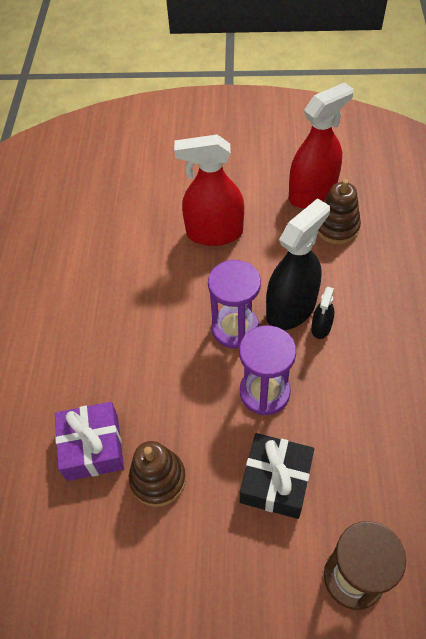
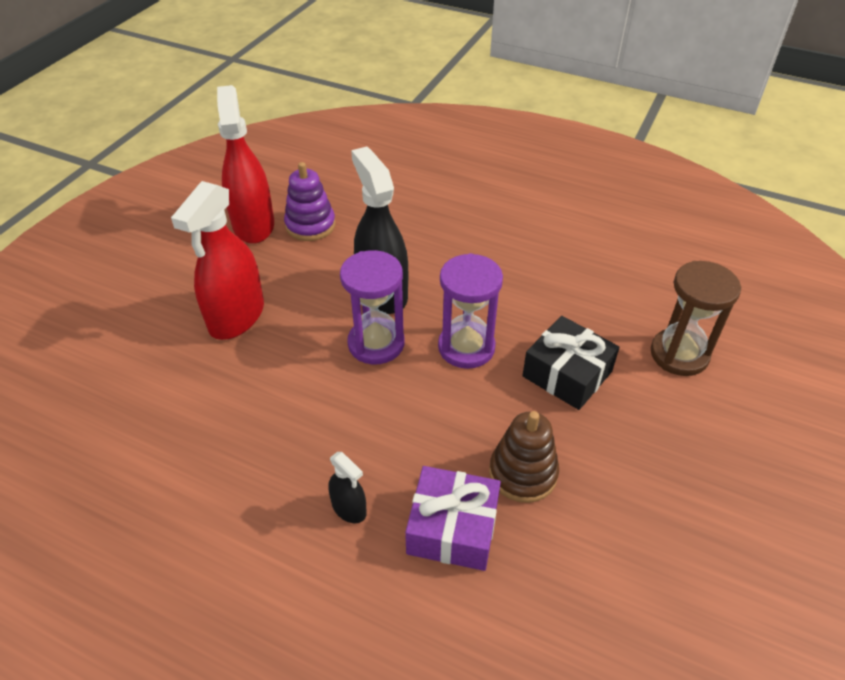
camera: 70 degrees left, 10 degrees down
(321, 327) = (418, 280): black spray bottle -> black spray bottle (349, 508)
(336, 227) = (310, 225): brown stacking toy -> purple stacking toy

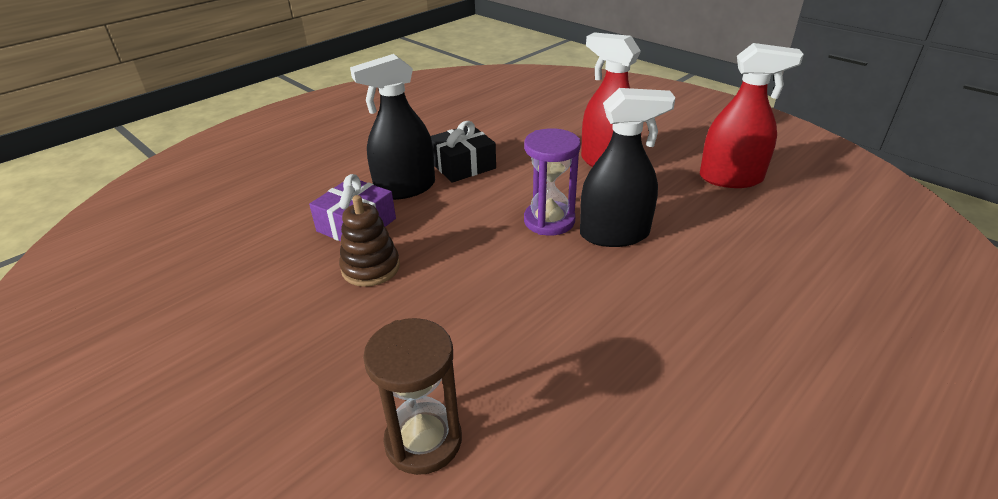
camera: 110 degrees right, 10 degrees down
(310, 225) = (728, 208): purple stacking toy -> none
(349, 508) = (405, 188): black spray bottle -> black spray bottle, size x2.14
(466, 347) = (520, 269): purple hourglass -> none
(567, 374) = (452, 327): black gift -> black gift (462, 165)

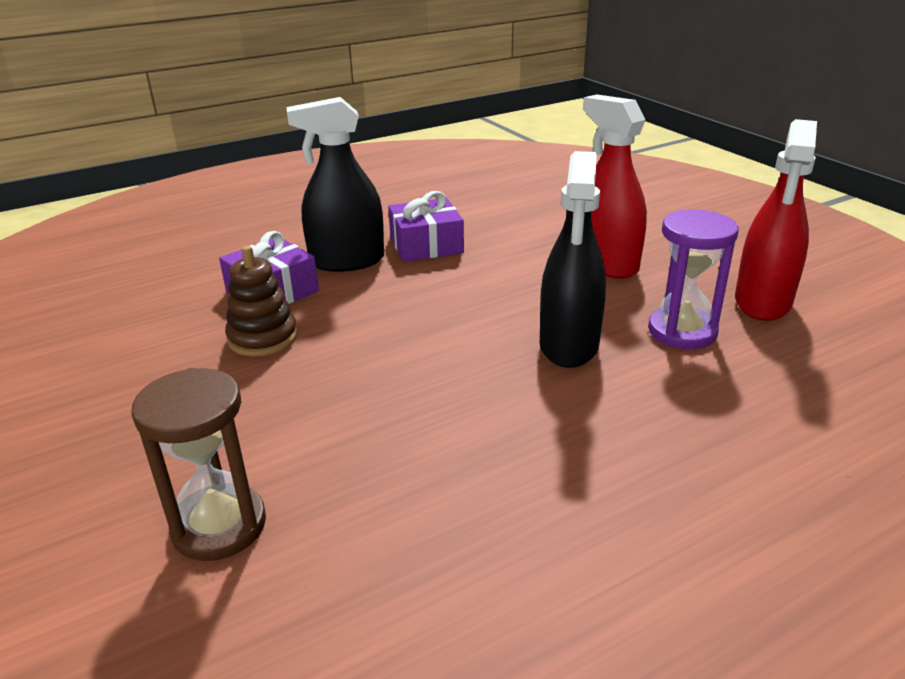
camera: 15 degrees right, 5 degrees down
(462, 165) = (426, 245): black gift -> purple gift
(549, 221) = (495, 318): purple hourglass -> purple hourglass (682, 331)
(614, 234) = (569, 345): black spray bottle -> black spray bottle turned 90 degrees clockwise
(730, 178) = (762, 302): red spray bottle -> red spray bottle turned 90 degrees clockwise

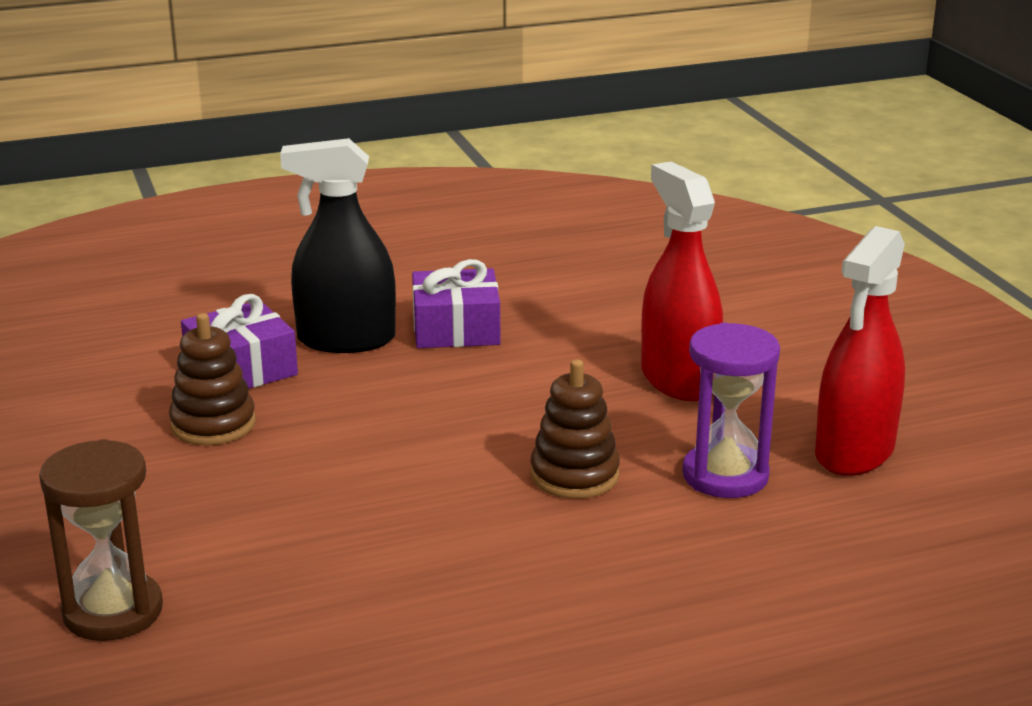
camera: 10 degrees right, 5 degrees down
(569, 345) = (574, 475): black spray bottle -> brown stacking toy

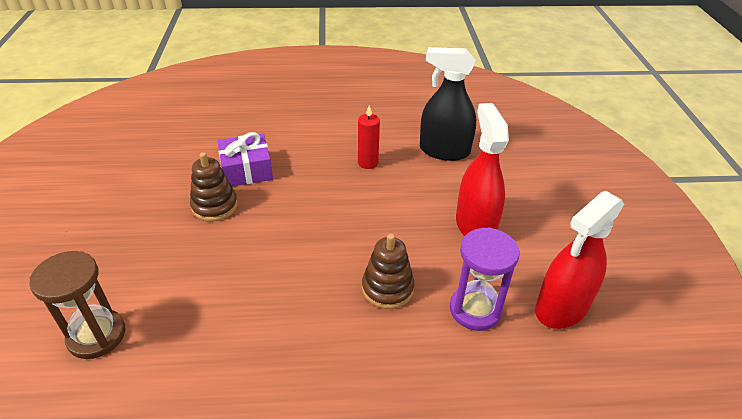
camera: 15 degrees right, 15 degrees up
(346, 340) = (308, 160): black spray bottle -> black spray bottle (444, 151)
(456, 329) = (368, 163): purple gift -> red candle

